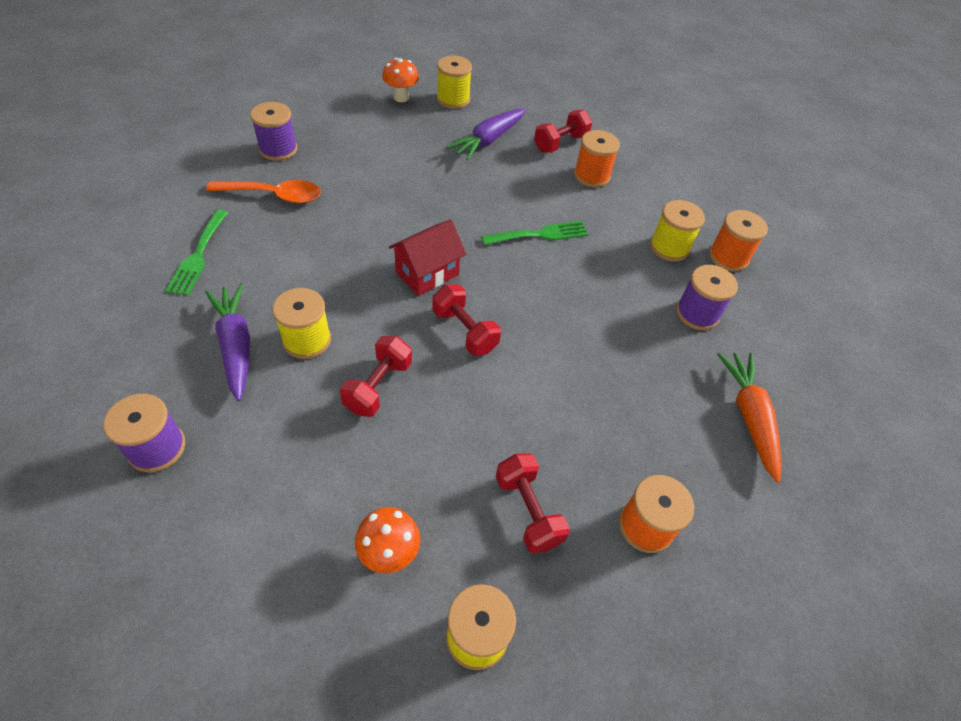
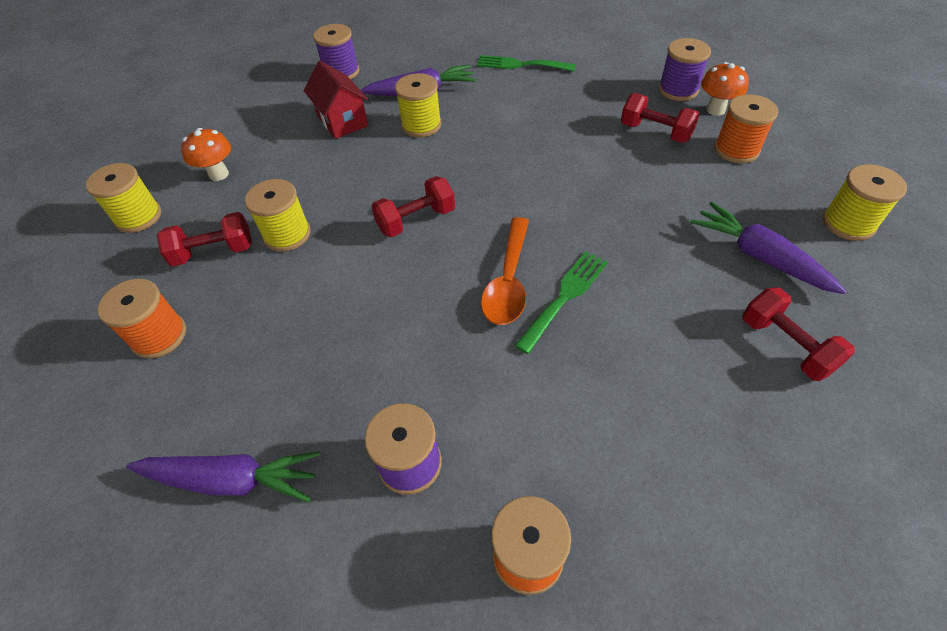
camera: 105 degrees right, 0 degrees up
(274, 195) = (604, 93): orange spoon -> orange spoon (508, 281)
(378, 386) = (364, 165): red dumbbell -> red dumbbell (655, 132)
(401, 98) = (824, 173): orange mushroom -> orange mushroom (715, 110)
(427, 273) = (497, 195): red house -> red house (342, 121)
(540, 234) = (565, 296): green fork -> green fork turned 135 degrees counterclockwise
(591, 176) = (709, 377): orange spool -> orange spool (736, 149)
(669, 247) = (548, 459): yellow spool -> yellow spool (287, 234)
(749, 417) = (232, 480): orange carrot -> purple carrot

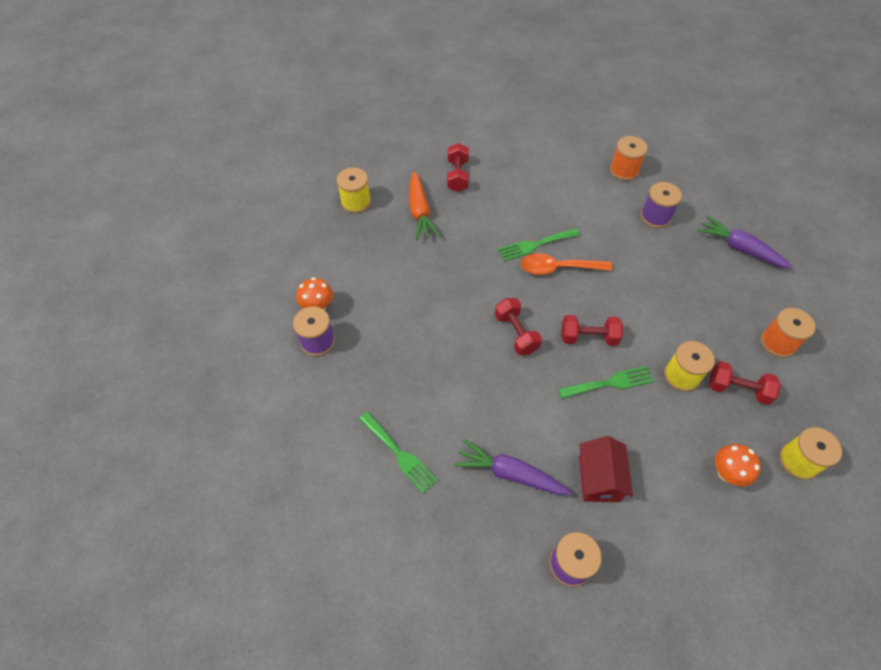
camera: 150 degrees left, 5 degrees up
(367, 190) = (610, 383): none -> green fork
(421, 125) = (535, 428): yellow spool -> none
(508, 281) = (558, 268): orange spoon -> orange spoon turned 135 degrees counterclockwise
(655, 132) = (378, 314): red dumbbell -> red dumbbell (516, 333)
(736, 149) = (348, 272): orange spool -> none
(759, 257) = (420, 211): purple carrot -> orange carrot

